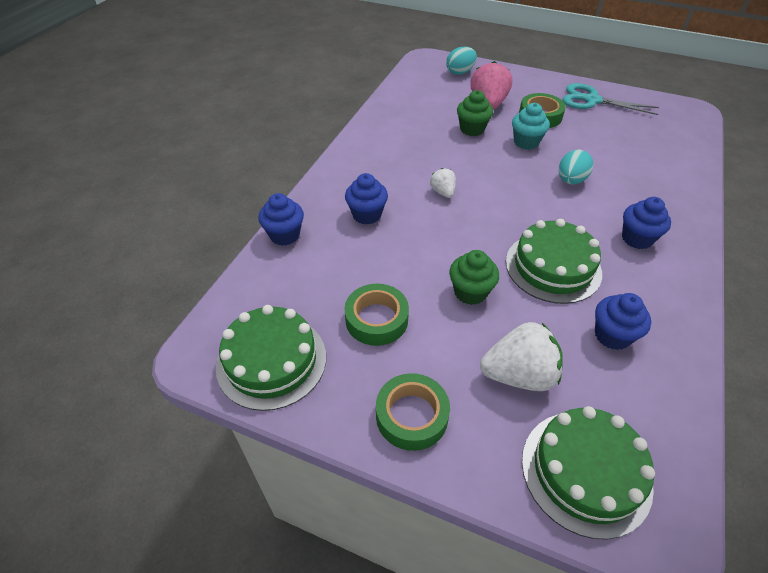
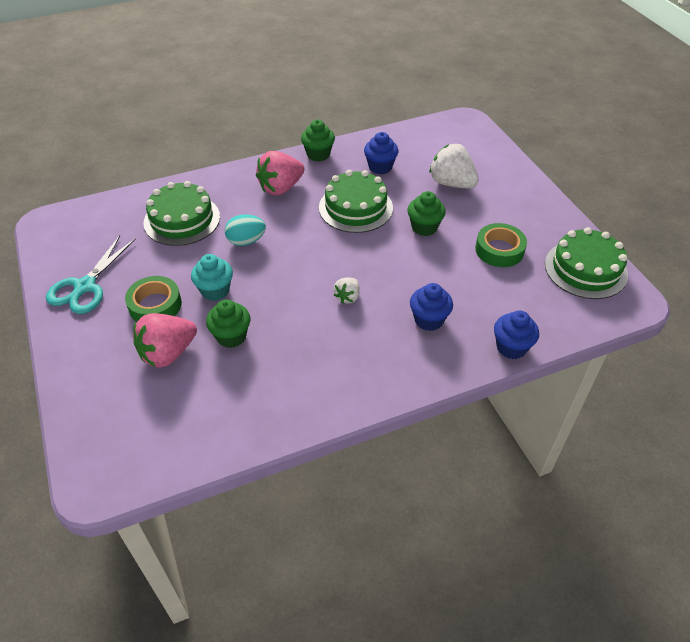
camera: 135 degrees left, 0 degrees up
(411, 416) = (526, 202): green tape -> none
(460, 72) = (109, 423): turquoise egg -> none
(585, 471) = (469, 146): green cake -> green cake (182, 220)
(592, 100) = (85, 286): turquoise scissors -> turquoise scissors turned 45 degrees clockwise
(637, 238) = (281, 188): blue cupcake -> pink strawberry
(684, 301) = (318, 154): none -> green cupcake

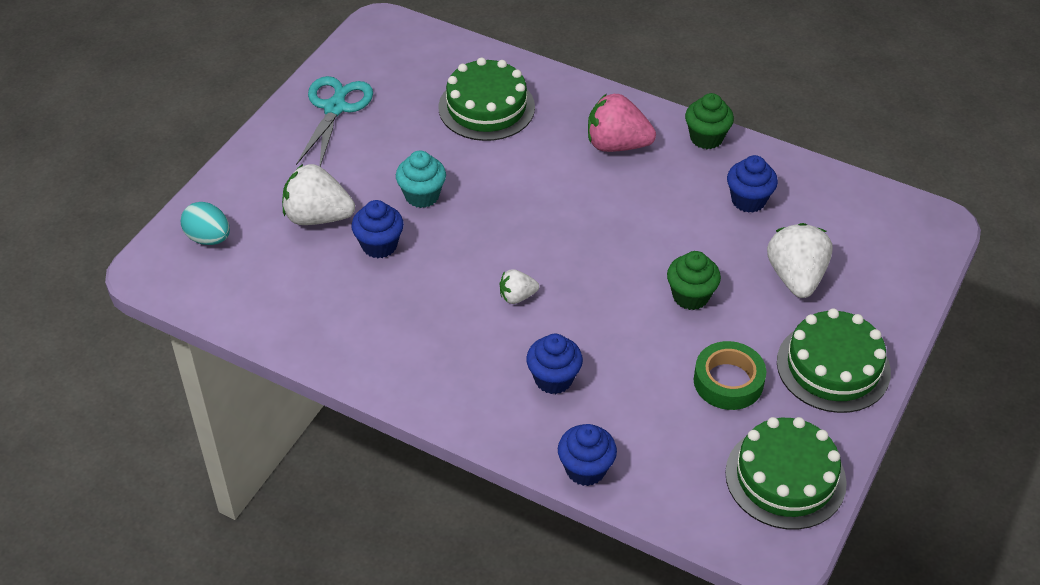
camera: 50 degrees right, 0 degrees up
(85, 286) = (335, 108): turquoise scissors -> turquoise scissors turned 120 degrees clockwise
(155, 305) = (362, 168): green tape -> none
(168, 353) = (317, 217): pink strawberry -> white strawberry
(231, 336) = (379, 245): green cupcake -> blue cupcake
(246, 241) = (510, 172): turquoise egg -> turquoise egg (208, 238)
(355, 207) = (656, 221): green cake -> green cake (833, 367)

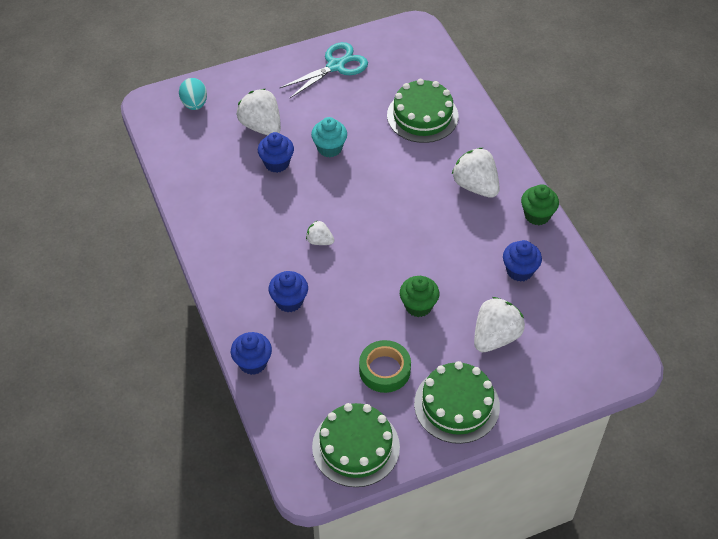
camera: 40 degrees right, 5 degrees up
(616, 145) = (475, 186): pink strawberry -> white strawberry

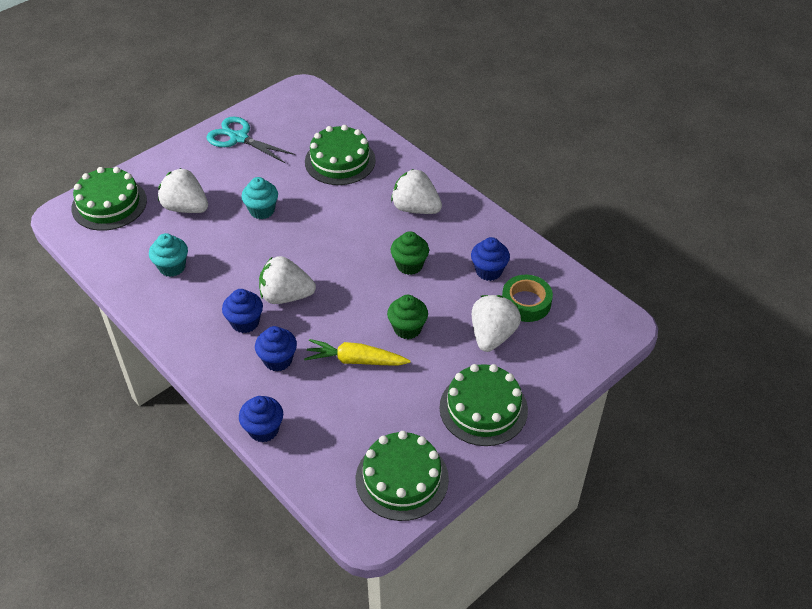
camera: 20 degrees left, 5 degrees down
(194, 104) = (109, 204): turquoise egg -> green cake
(228, 183) = (172, 267): none -> turquoise cupcake
(277, 163) = (214, 237): blue cupcake -> blue cupcake (245, 322)
(319, 241) = (286, 296): white strawberry -> white strawberry, size x1.88
(336, 66) = (239, 138): turquoise scissors -> turquoise scissors turned 90 degrees counterclockwise
(359, 323) = (356, 360): none -> yellow carrot
(384, 370) = (400, 397): green tape -> green tape (526, 302)
(537, 215) = (483, 219): green cupcake -> green cupcake (409, 265)

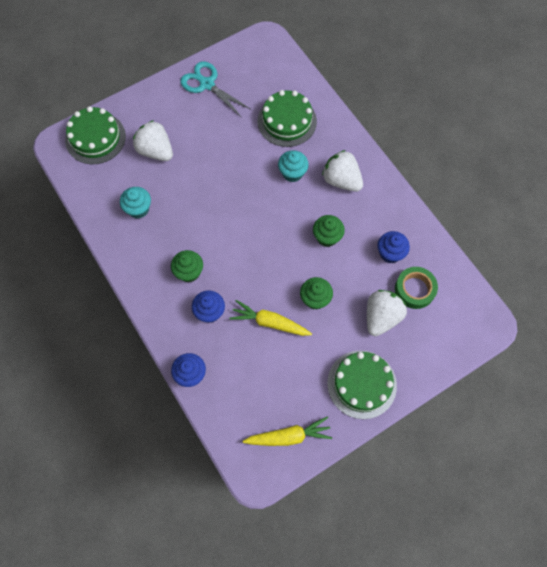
camera: 10 degrees right, 20 degrees up
(245, 322) = (189, 272): blue cupcake -> green cupcake
(262, 210) = (216, 163): turquoise cupcake -> turquoise cupcake (292, 173)
(286, 296) = (224, 252): white strawberry -> none
(402, 479) = (288, 436): green cake -> yellow carrot

